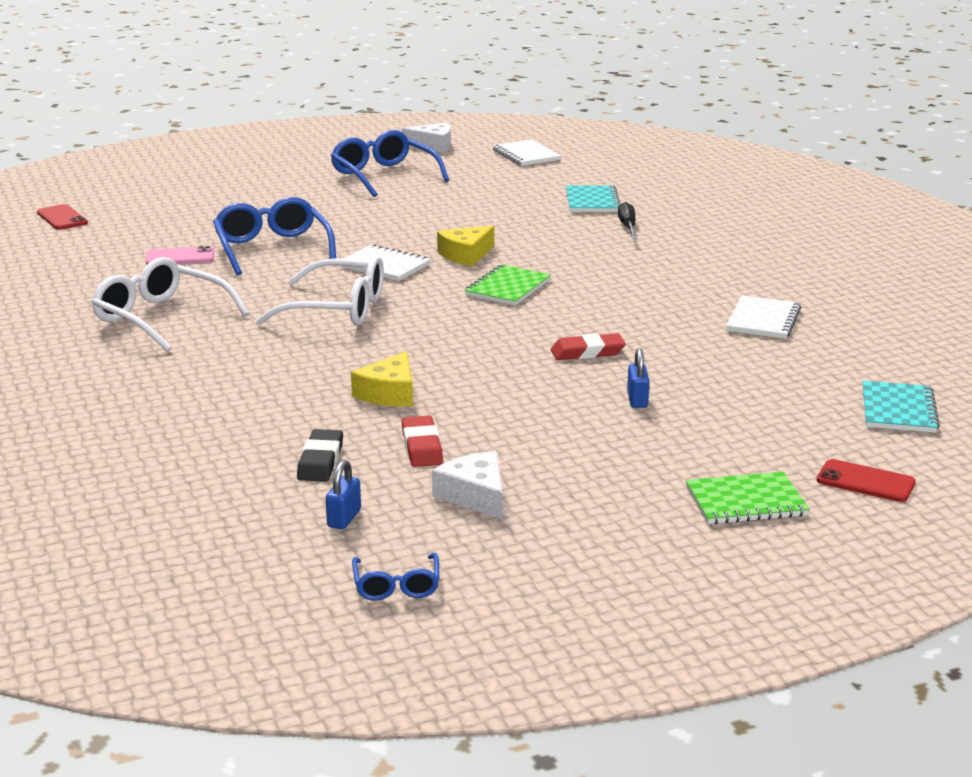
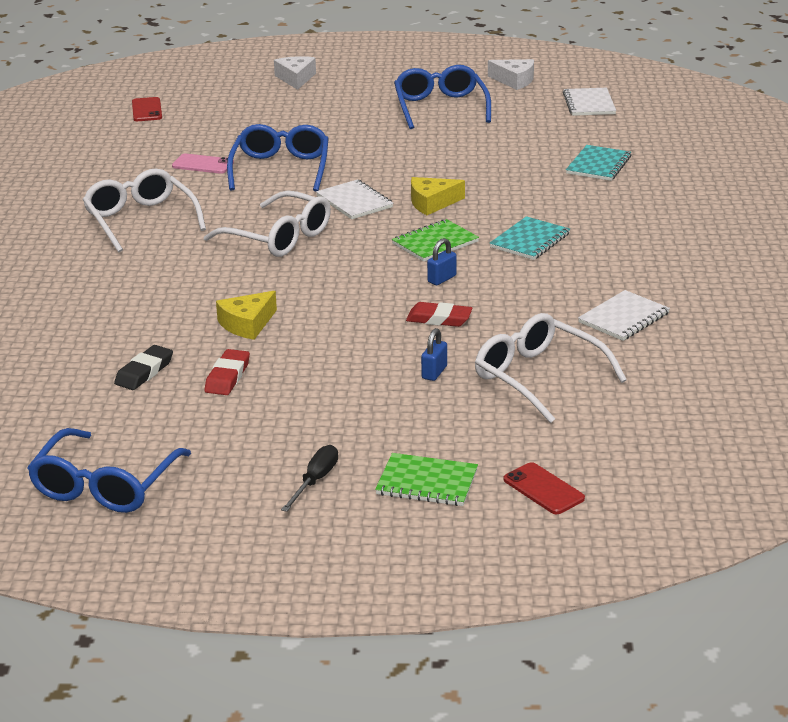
camera: 25 degrees right, 5 degrees up
(344, 518) = (118, 423): blue padlock -> blue padlock (442, 279)
(396, 586) = (105, 486): blue glasses -> blue glasses, size x1.98
(475, 496) = (227, 427): white cheese -> white cheese (296, 78)
(628, 227) = (603, 198): black screwdriver -> black screwdriver (315, 481)
(743, 384) = (538, 377): none -> white glasses
(898, 410) = (647, 430): turquoise notebook -> turquoise notebook (530, 241)

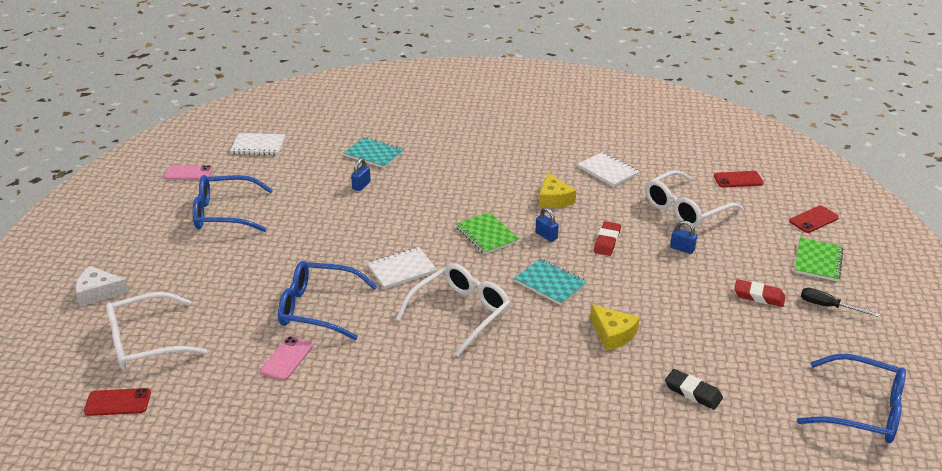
camera: 85 degrees left, 5 degrees up
(140, 220) = (402, 401): white glasses -> white glasses (145, 342)
(227, 377) = (696, 345): red eraser -> red eraser (759, 296)
(432, 203) = (416, 231): yellow cheese -> yellow cheese (554, 199)
(514, 80) = (188, 173): white cheese -> pink phone
(521, 165) = (361, 185): none -> blue padlock
(530, 241) = (491, 194): turquoise notebook -> turquoise notebook (550, 283)
(643, 426) = (738, 180): none -> red phone

